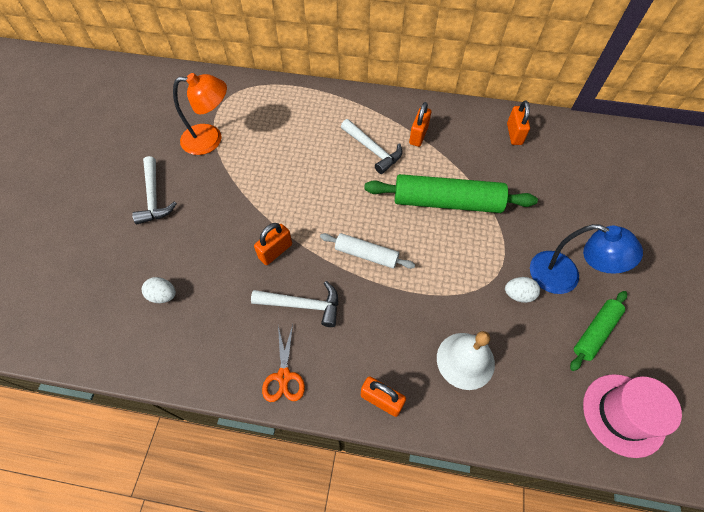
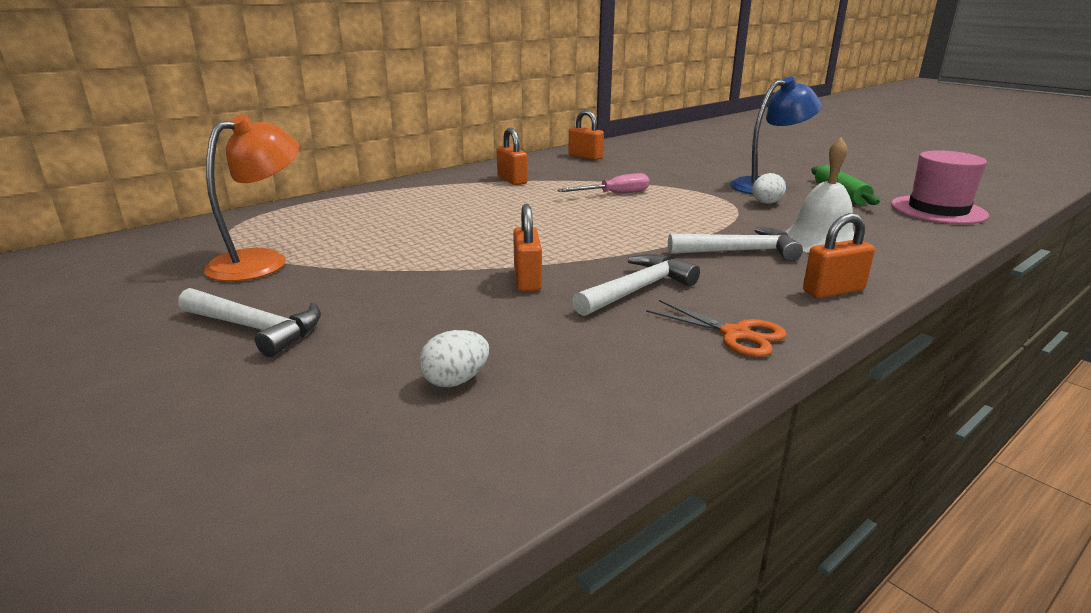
camera: 50 degrees left, 35 degrees down
(366, 254) = (619, 240): white rolling pin -> none
(372, 150) = (487, 199): white hammer -> white hammer (739, 251)
(447, 202) = (614, 194): green rolling pin -> pink screwdriver

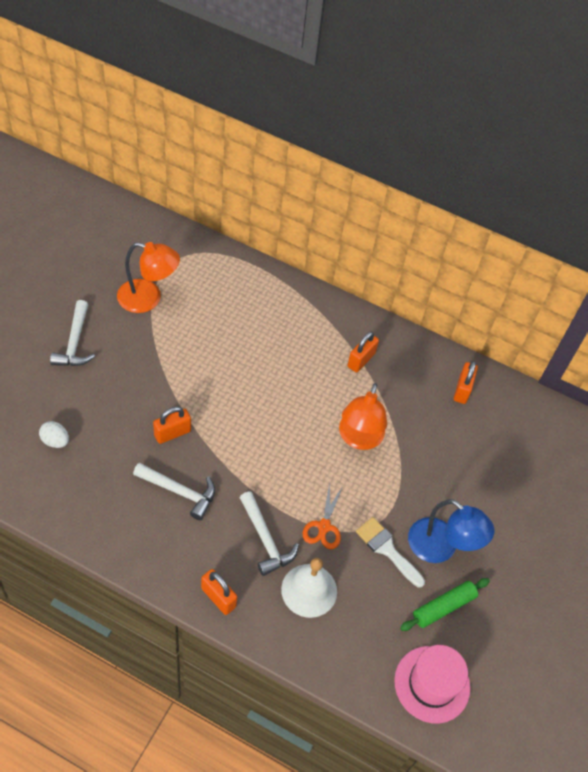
camera: 60 degrees right, 30 degrees up
(614, 194) = (359, 439): pink screwdriver -> orange lamp
(735, 334) = (139, 548): orange scissors -> orange scissors (324, 526)
(766, 203) = (387, 549): white egg -> white brush

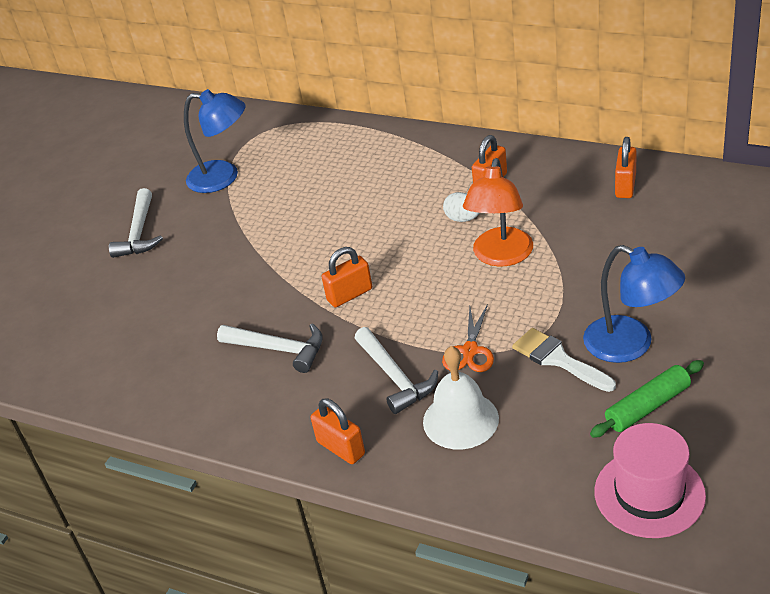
camera: 10 degrees right, 15 degrees down
(55, 441) = (121, 328): white egg -> white egg (462, 219)
(148, 298) = (223, 177): orange lamp -> blue lamp
(172, 433) = (264, 294): orange padlock -> orange padlock (349, 295)

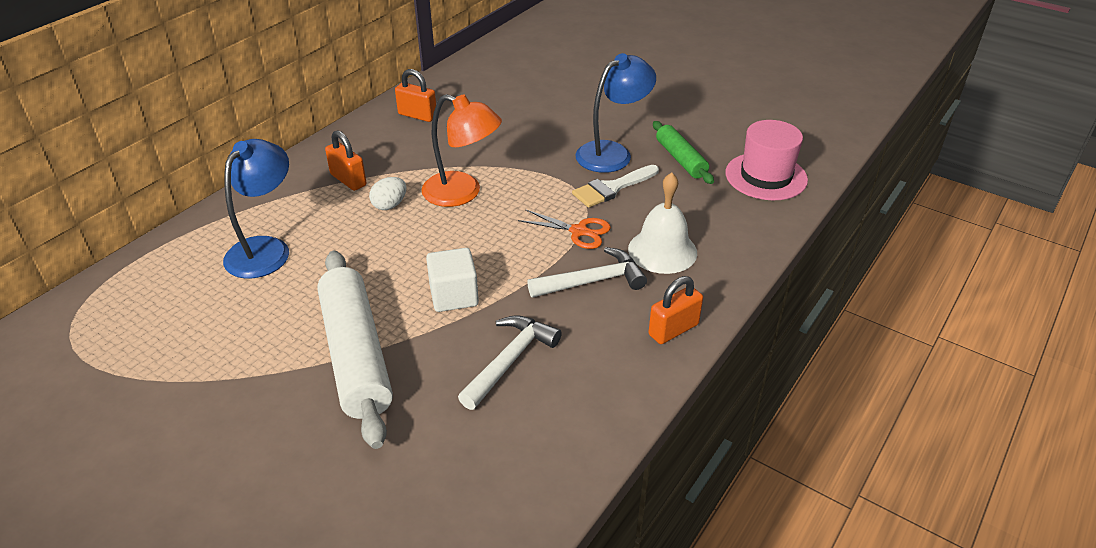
camera: 85 degrees left, 0 degrees up
(139, 233) = (179, 489): white hammer -> none
(223, 177) = (134, 382): blue lamp -> blue lamp (265, 249)
(268, 264) = (356, 355): none -> white rolling pin
(349, 295) = (454, 296): orange padlock -> white cube

